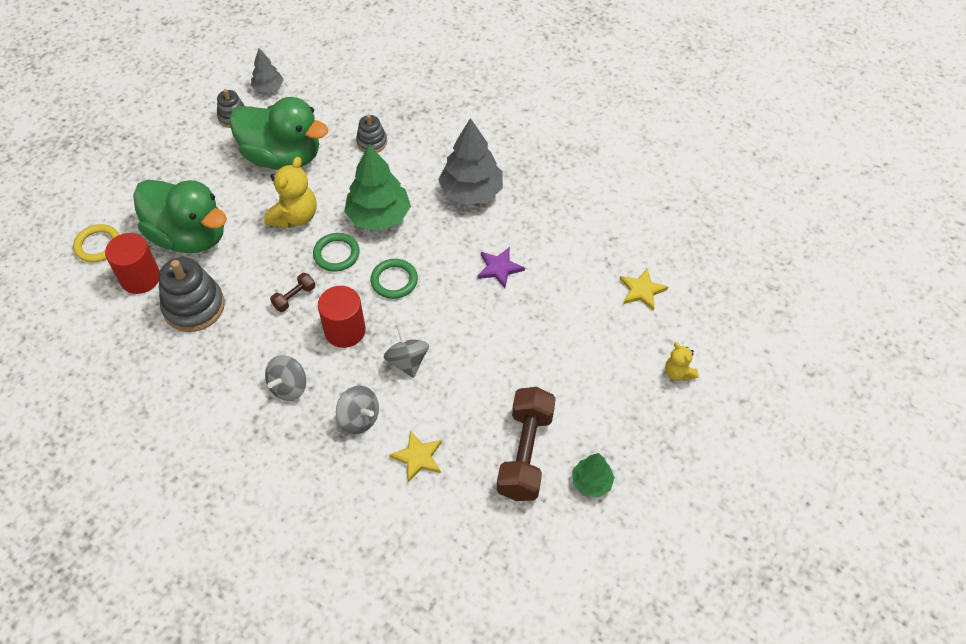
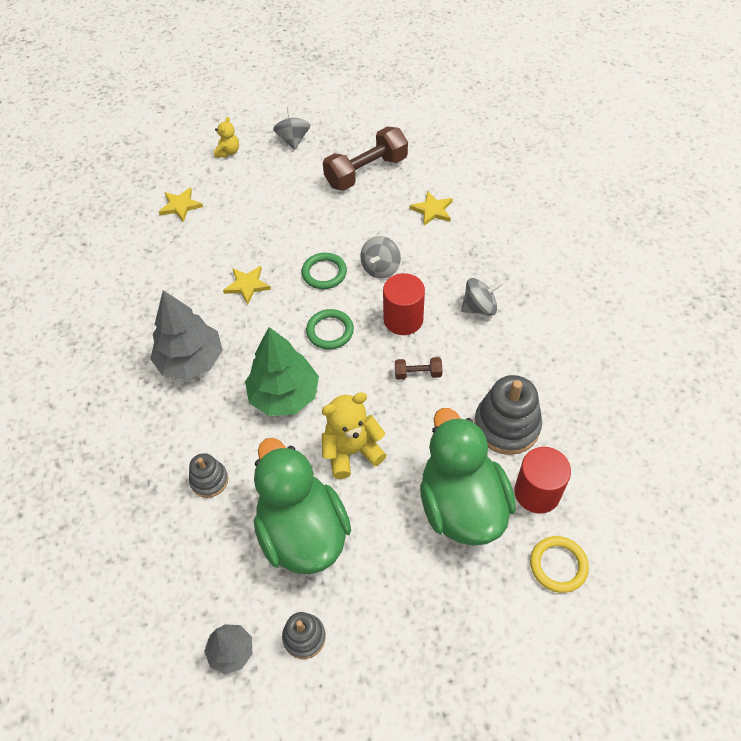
camera: 135 degrees left, 0 degrees up
(336, 254) = (351, 387): green ring -> green ring (324, 273)
(359, 418) = (448, 255): grey spinning top -> grey spinning top (293, 139)
(499, 268) = (247, 285): purple star -> yellow star
(591, 482) = (347, 137): green tree -> none

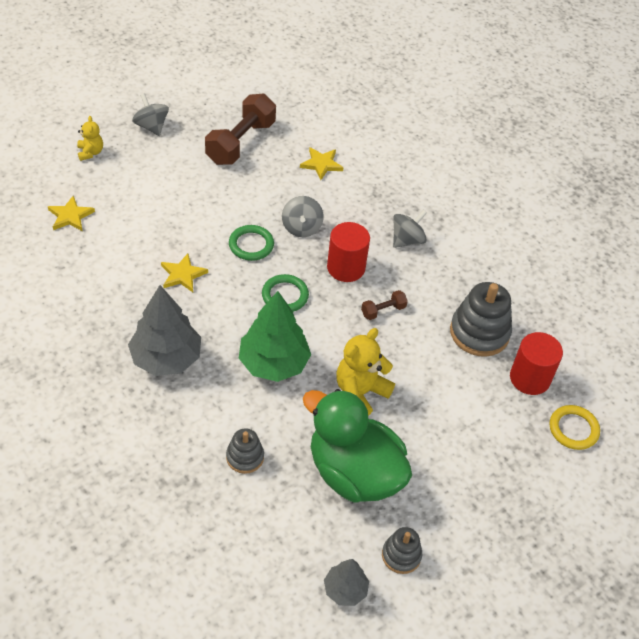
camera: 30 degrees left, 5 degrees down
(461, 505) = (475, 407): green duck -> none

